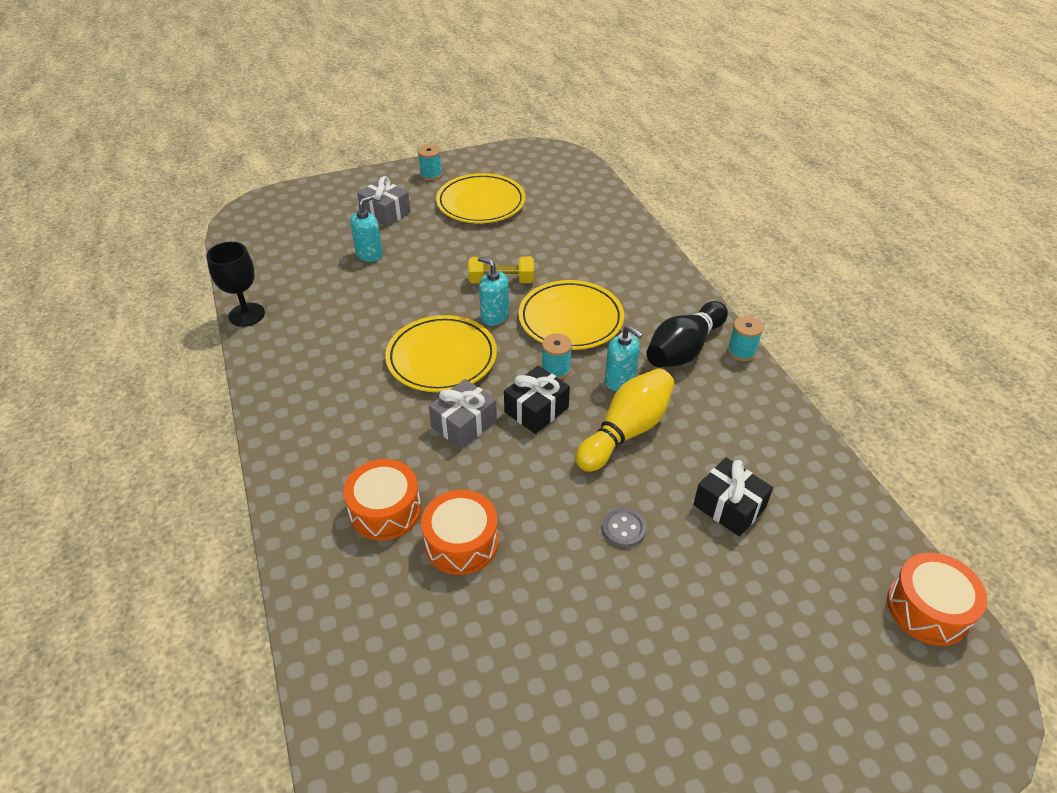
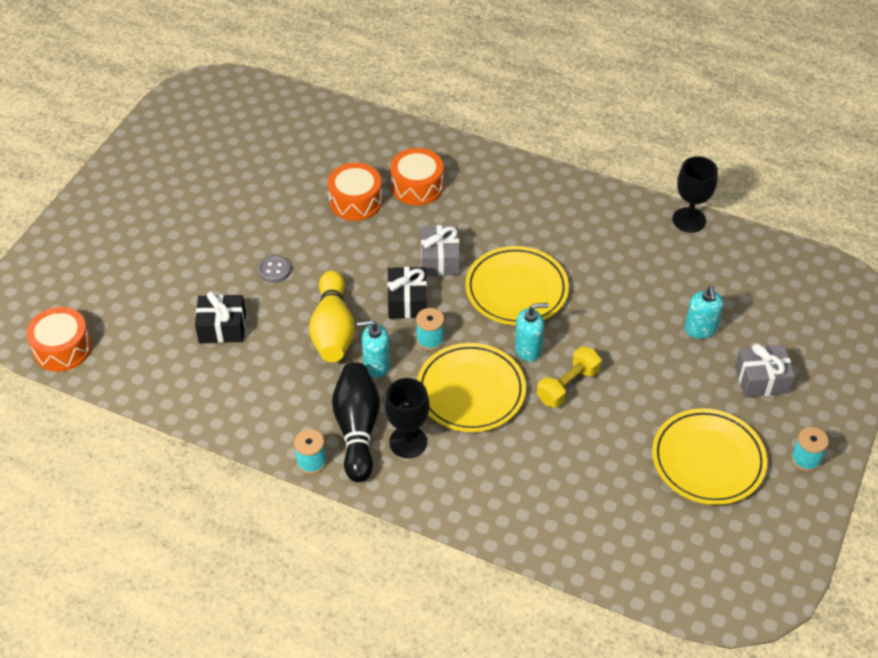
camera: 135 degrees right, 5 degrees up
(654, 319) = (408, 442): none -> black goblet

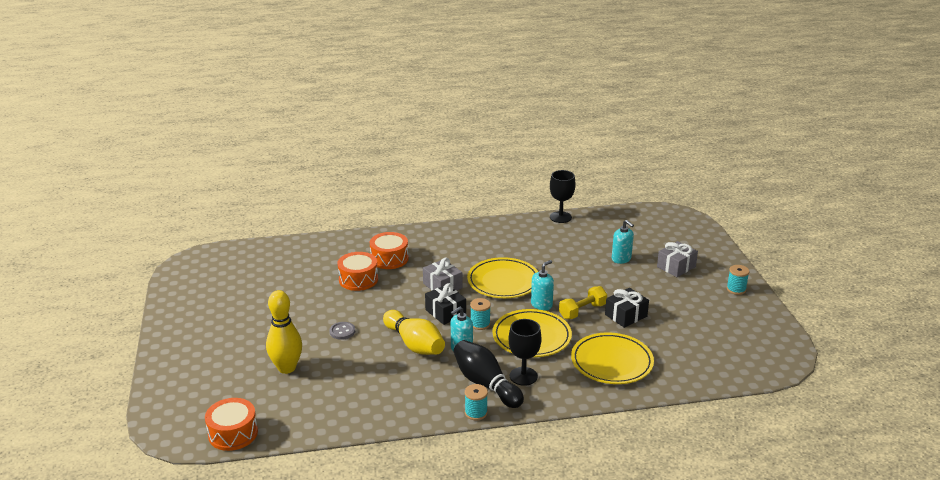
camera: 35 degrees left, 20 degrees down
(178, 291) = (287, 368): none -> yellow bowling pin
(222, 327) = (339, 373): black gift -> black gift (626, 315)
(568, 386) = (582, 311): yellow dumbbell -> yellow dumbbell turned 45 degrees clockwise
(708, 460) = (691, 310): yellow plate -> yellow plate (611, 362)

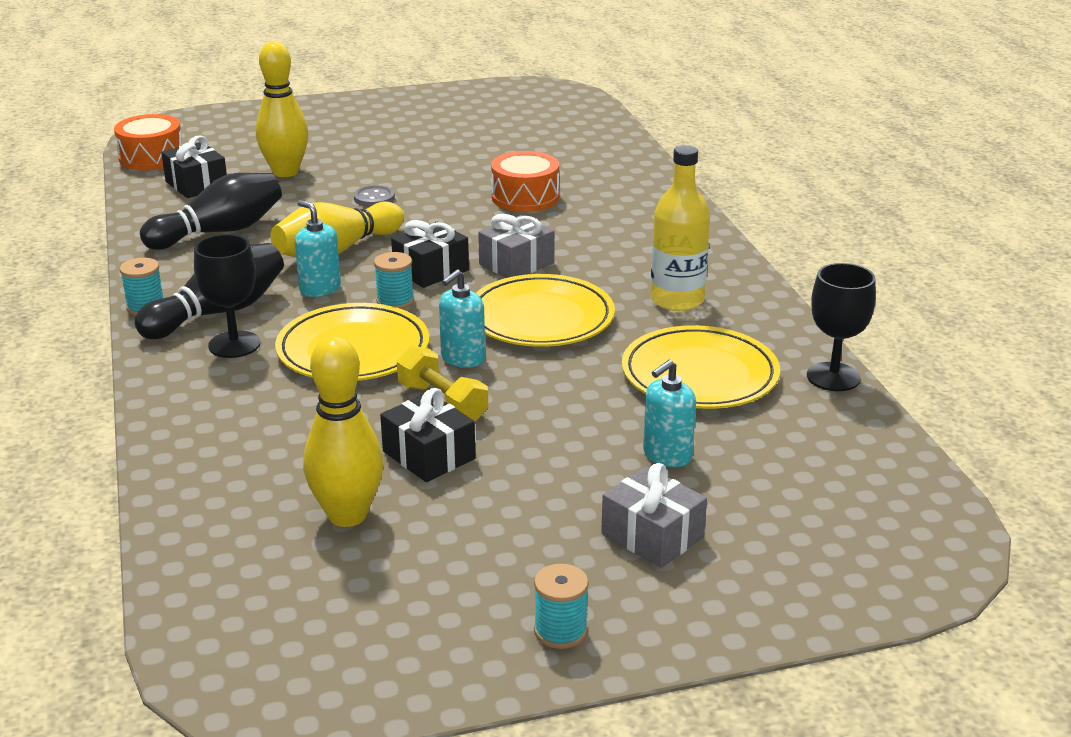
camera: 85 degrees right, 0 degrees up
(294, 407) = (196, 184): none -> black gift
(376, 391) = (220, 232): none -> black bowling pin
(389, 259) = (597, 215): orange drum -> none
(489, 245) = (677, 300): none -> yellow bottle
(541, 305) = (462, 358): turquoise soap dispenser -> turquoise soap dispenser turned 90 degrees clockwise
(611, 362) = (263, 434): yellow plate -> yellow plate (699, 375)
(673, 336) = (347, 515): none -> yellow bowling pin

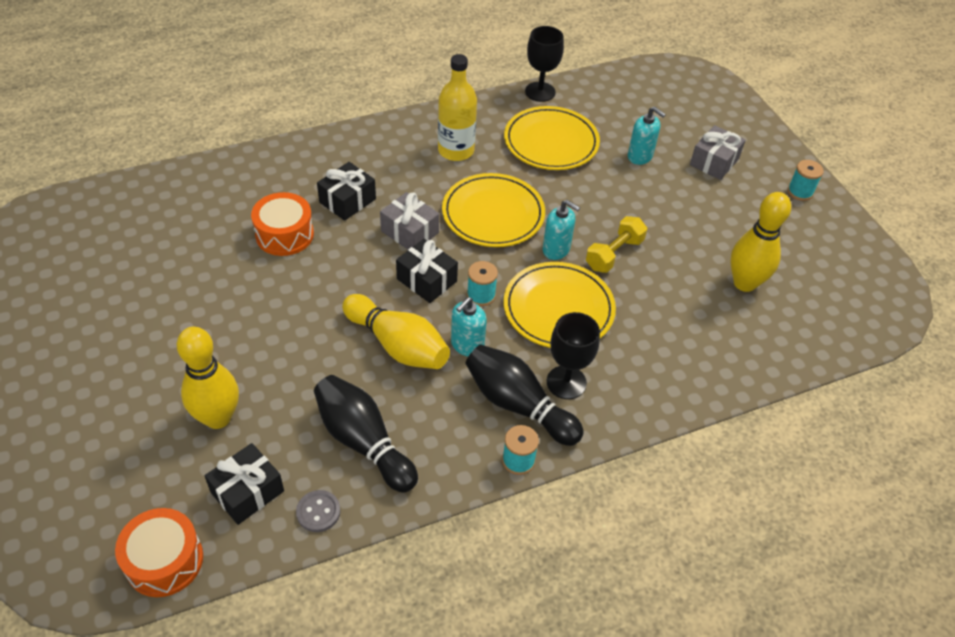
camera: 100 degrees left, 20 degrees up
(374, 198) = (285, 336): grey button -> grey button (318, 512)
(428, 455) = (673, 254): black gift -> black gift (347, 201)

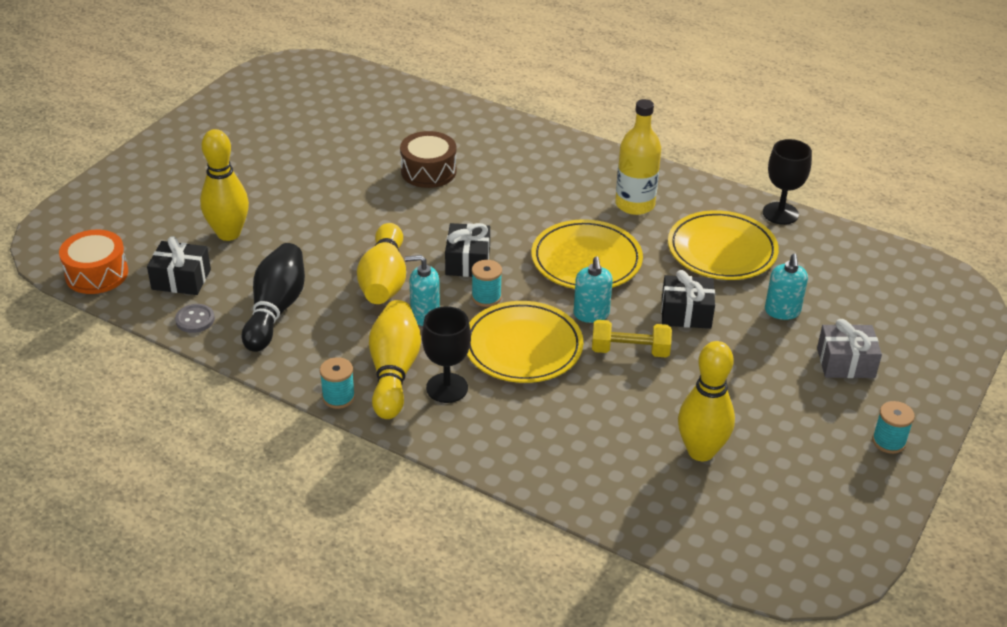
camera: 55 degrees right, 10 degrees down
(284, 234) = (428, 171): orange drum -> brown drum
(347, 201) = (502, 181): black gift -> black gift (686, 313)
(410, 232) = (508, 227): grey gift -> none
(518, 405) = (394, 371): black bowling pin -> yellow bowling pin

